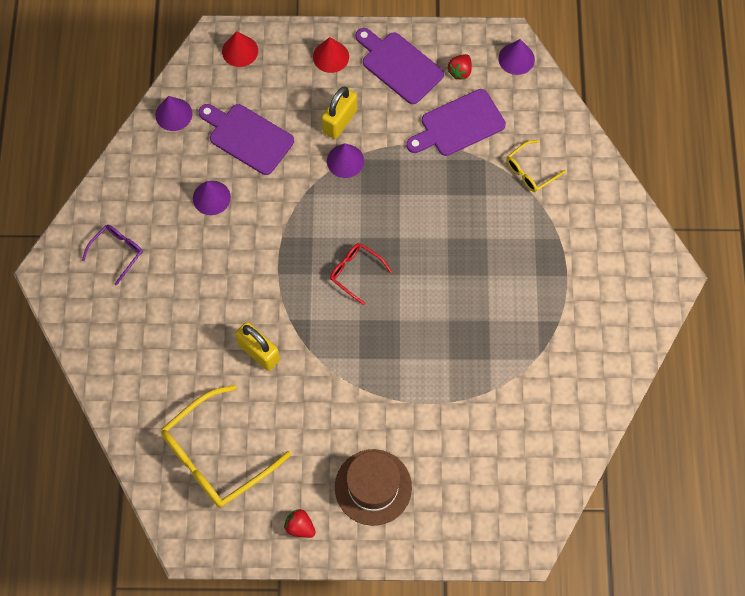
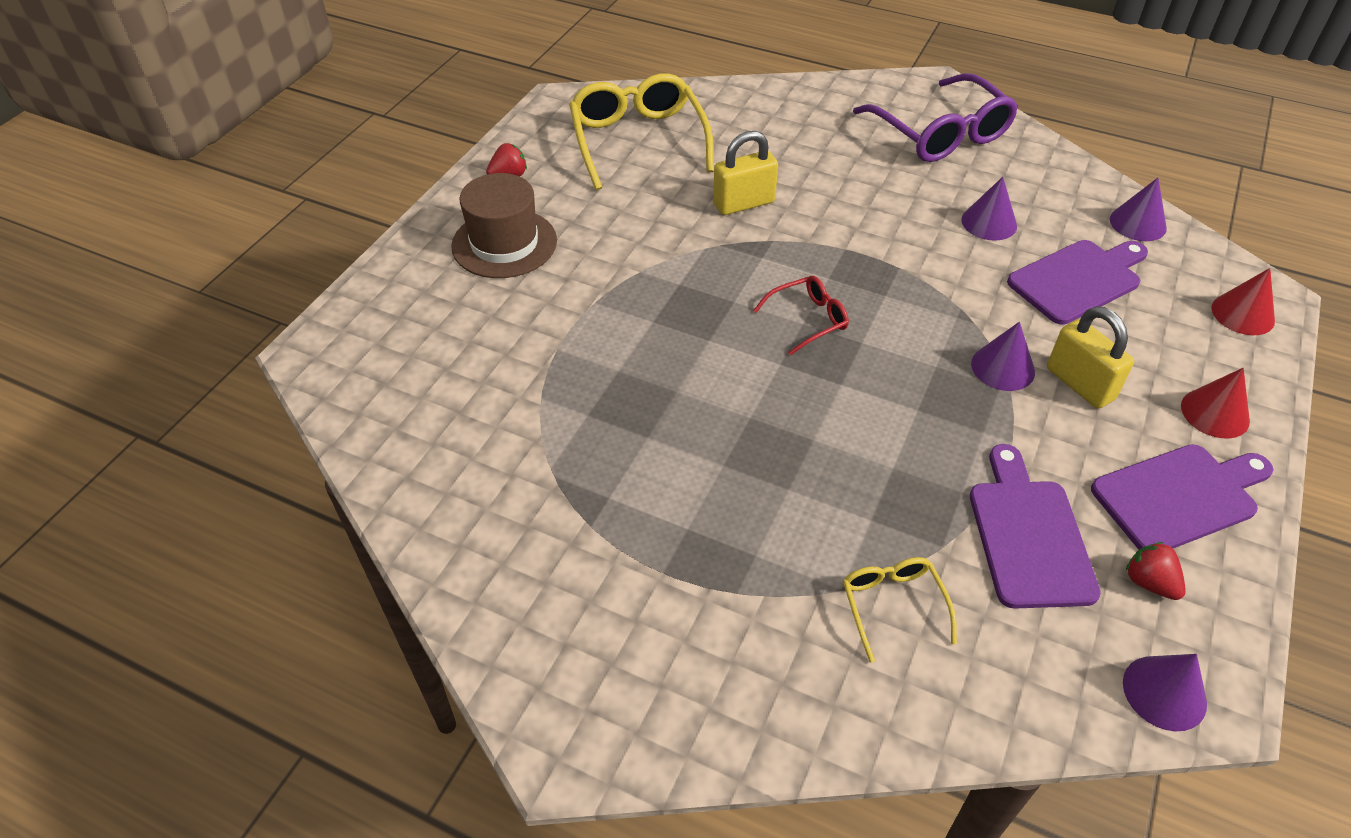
camera: 115 degrees right, 20 degrees down
(117, 252) = (941, 134): purple glasses -> purple glasses, size x1.97

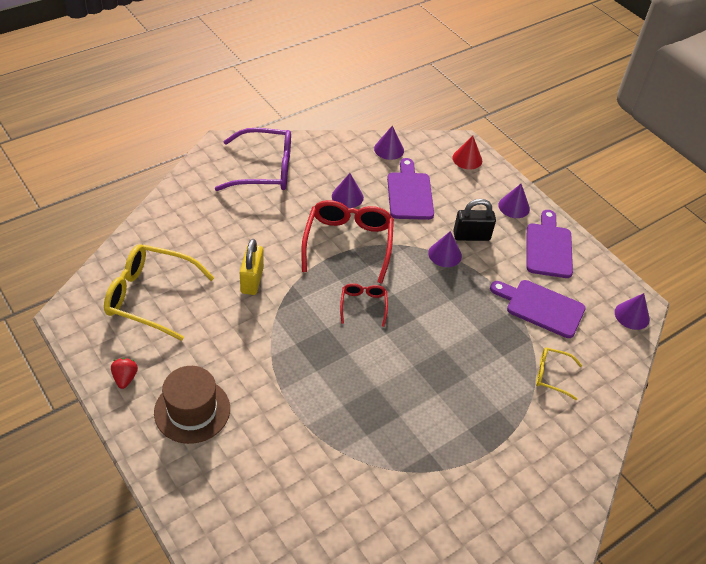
camera: 65 degrees left, 0 degrees up
(904, 259) = (348, 243): none -> red glasses
(1079, 384) = (471, 236): yellow padlock -> black padlock
(1149, 582) = (583, 286): red strawberry -> none
(1215, 413) = (514, 207): red cone -> purple cone

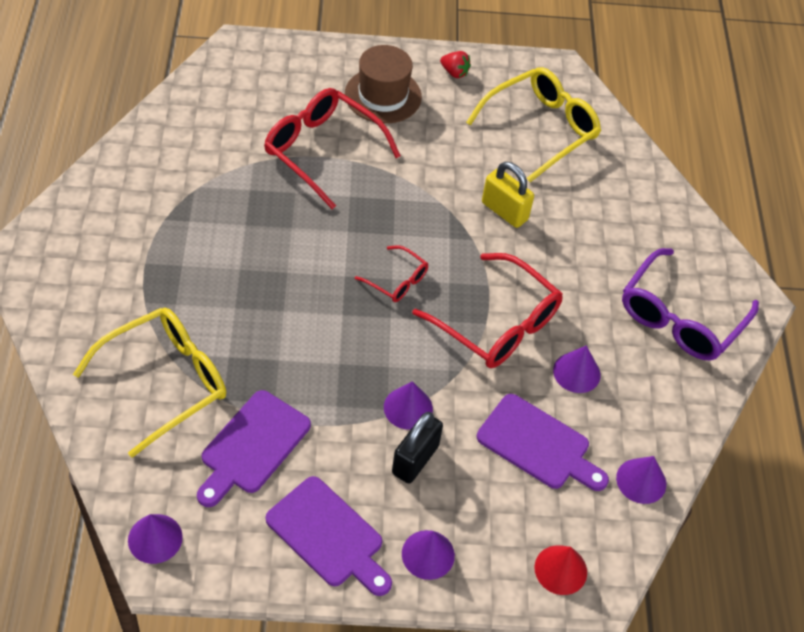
camera: 125 degrees right, 5 degrees up
(287, 414) = (322, 151): none -> red glasses
(541, 307) = (252, 446): purple cutting board -> purple cutting board turned 150 degrees clockwise
(551, 375) = (166, 381): yellow glasses -> yellow glasses, size x1.97

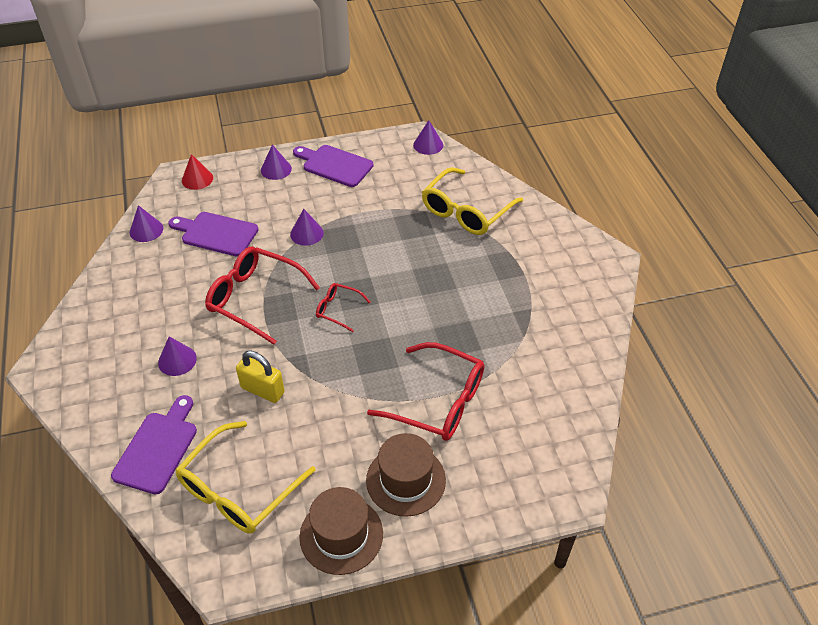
camera: 170 degrees right, 5 degrees down
(252, 446) = (396, 193): purple cutting board -> purple cutting board (158, 448)
(415, 459) = (295, 208): black padlock -> none
(454, 72) = (341, 535): red strawberry -> brown hat
(576, 372) = (192, 281): purple cone -> purple cone (177, 360)
(680, 318) = (108, 339): purple glasses -> none

